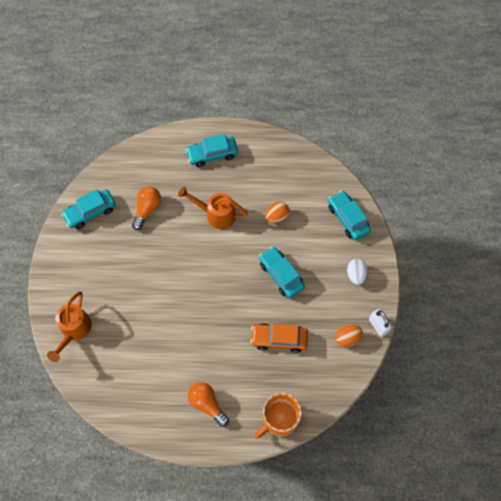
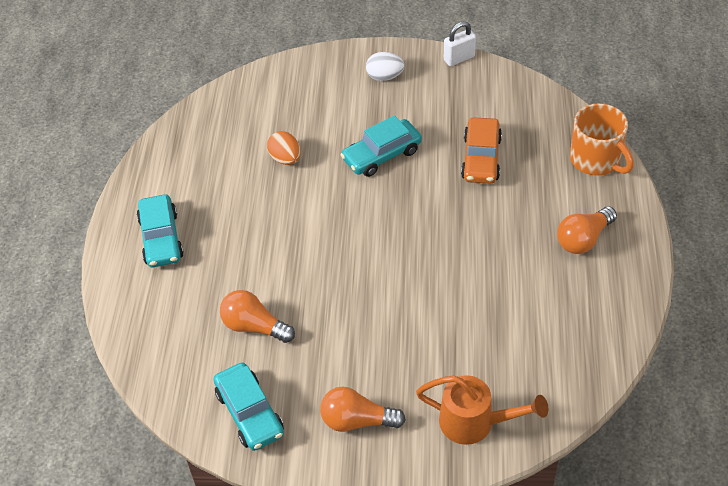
camera: 85 degrees left, 15 degrees down
(81, 267) = (357, 420): none -> orange light bulb
(216, 214) = (274, 232): orange watering can -> none
(347, 338) = (477, 89): orange egg -> none
(348, 218) = (296, 81): turquoise car -> none

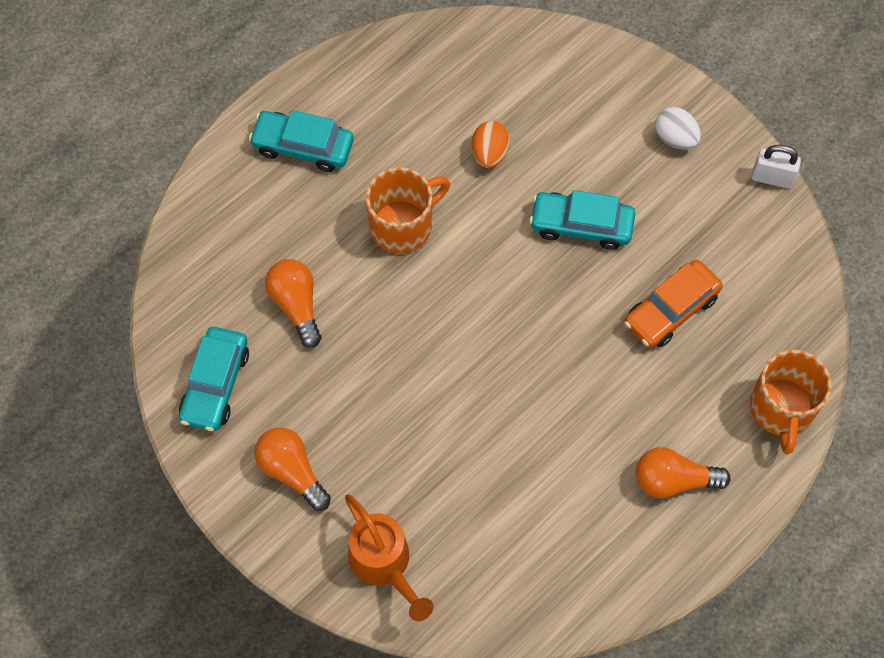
camera: 40 degrees right, 15 degrees up
(161, 238) = (303, 147): turquoise car -> turquoise car turned 75 degrees clockwise
(274, 232) = (403, 225): none -> orange mug

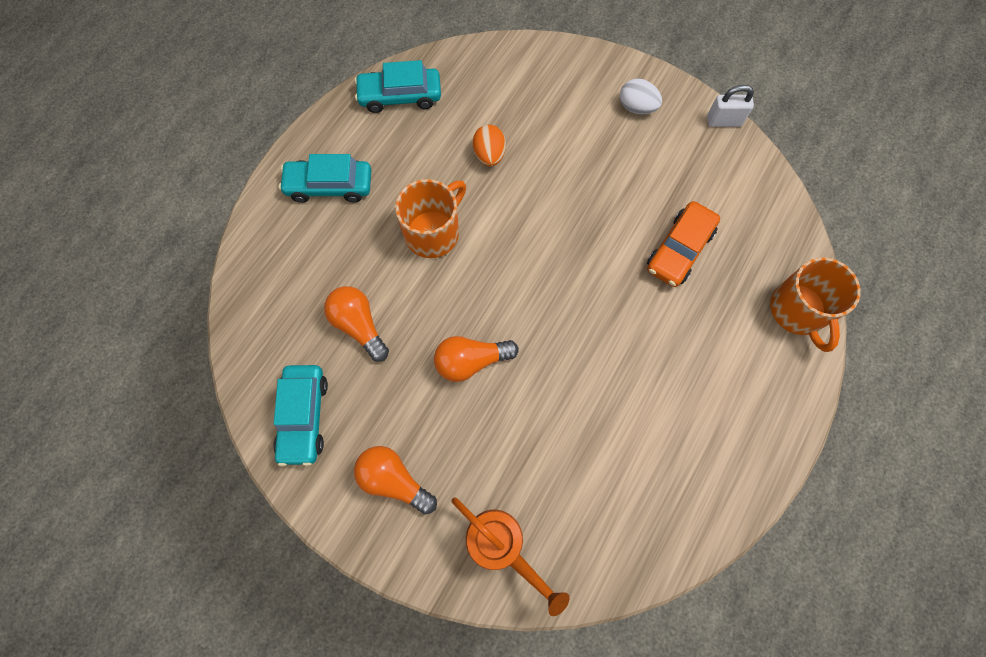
camera: 15 degrees left, 5 degrees up
(581, 225) = (583, 196): turquoise car -> turquoise car (400, 96)
(673, 480) = (730, 398): orange light bulb -> orange light bulb (471, 361)

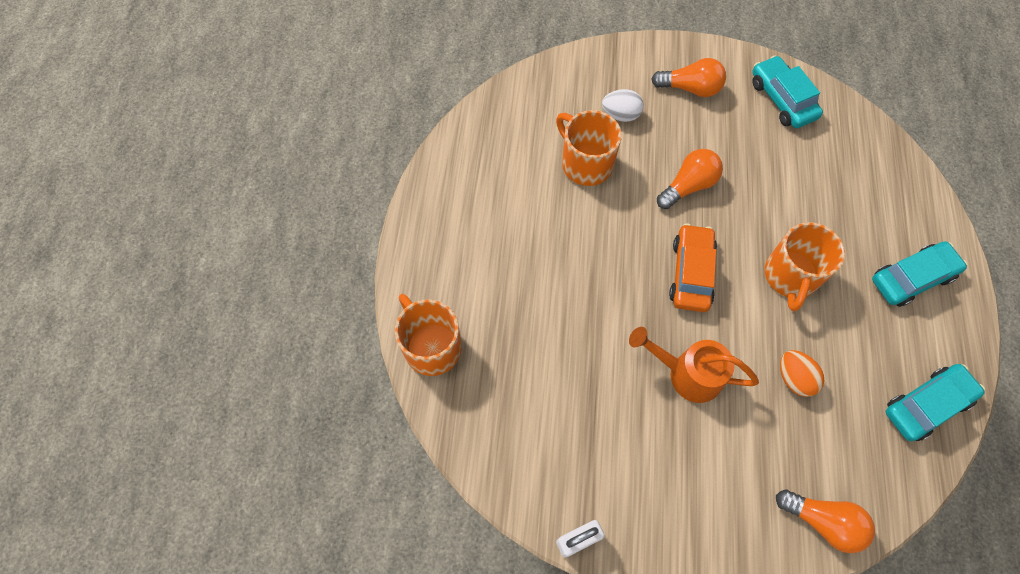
camera: 155 degrees right, 5 degrees down
(359, 325) = (792, 175): orange light bulb -> orange light bulb (822, 521)
(501, 546) = (593, 81): orange watering can -> orange watering can (687, 374)
(565, 437) = (585, 163): none -> orange mug
(636, 107) = (680, 512): white egg -> white egg (620, 115)
(679, 249) = (563, 359): orange car -> orange car (691, 273)

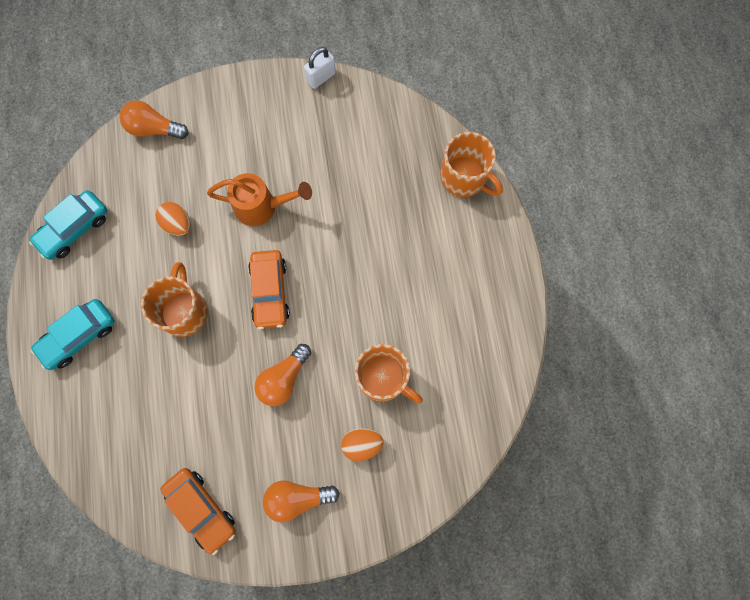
camera: 165 degrees right, 10 degrees up
(620, 115) = (362, 444): white egg -> orange egg
(782, 99) = (201, 509): turquoise car -> orange car

